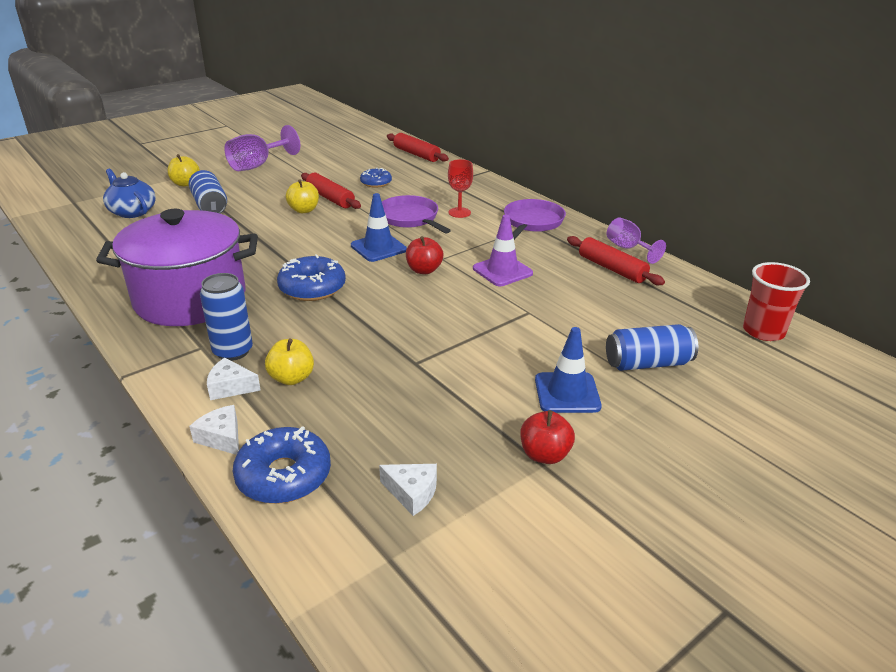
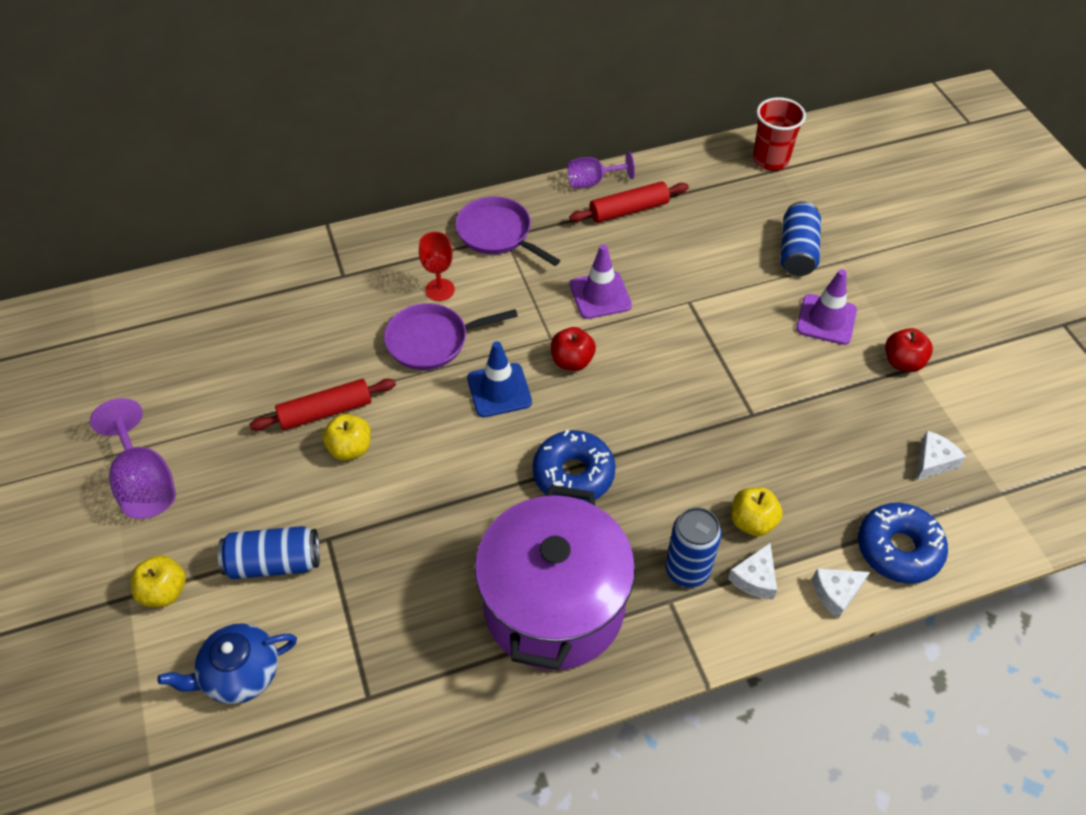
camera: 70 degrees left, 20 degrees up
(376, 183) = (301, 350): blue donut -> none
(416, 154) = (225, 282): red rolling pin -> none
(567, 393) = (826, 319): blue traffic cone -> purple traffic cone

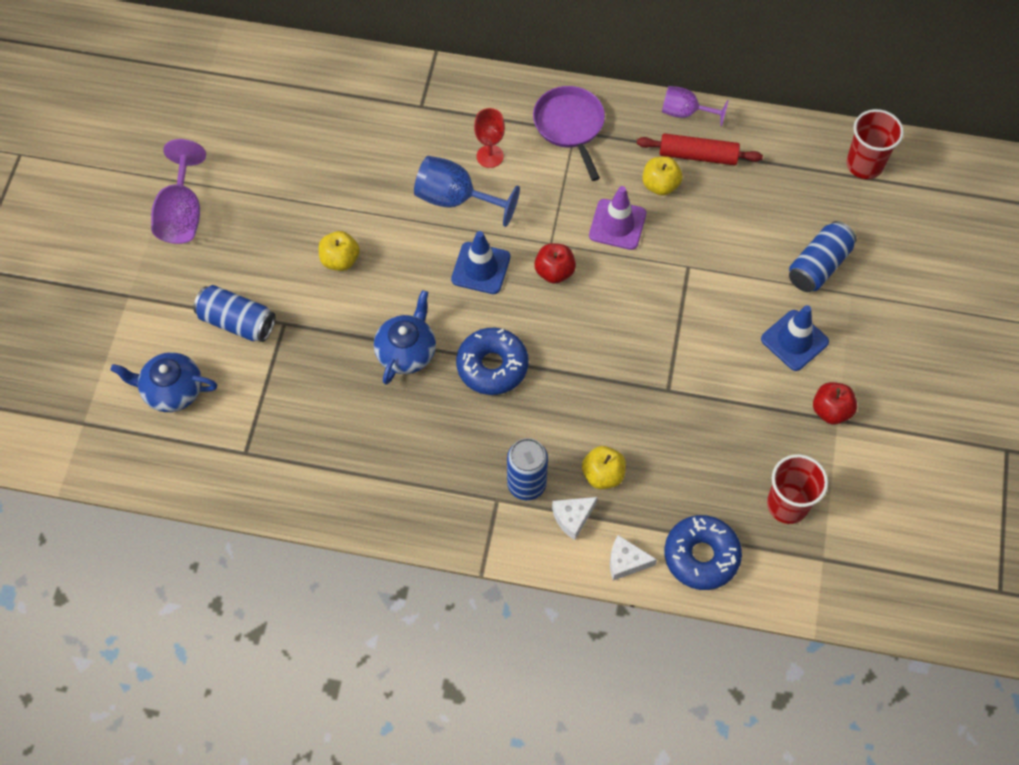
camera: 30 degrees right, 10 degrees up
(164, 591) = (153, 304): yellow apple -> yellow apple (660, 185)
(325, 411) = (340, 220): red rolling pin -> none
(432, 341) = (456, 199): purple pan -> blue goblet
(477, 503) = (406, 351): none -> blue teapot
(554, 605) = (411, 458): purple pot -> none
(826, 319) = (794, 340): purple traffic cone -> blue traffic cone
(933, 461) = (787, 504): white cheese -> red cup

